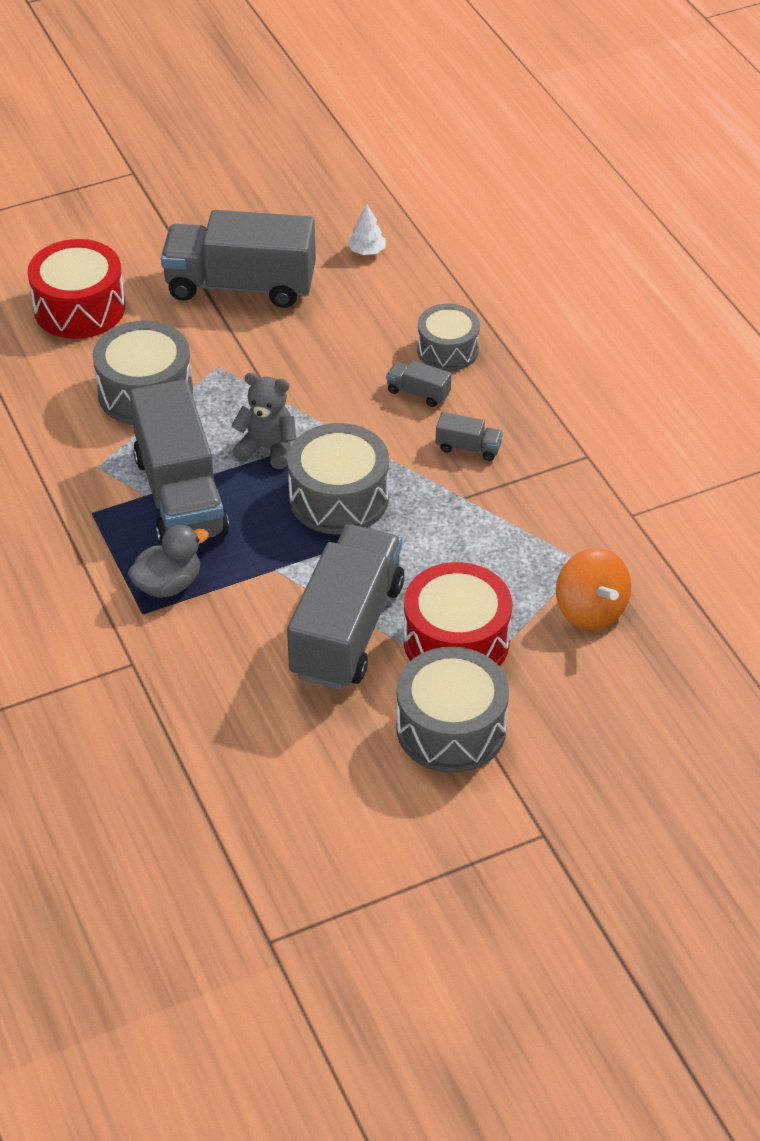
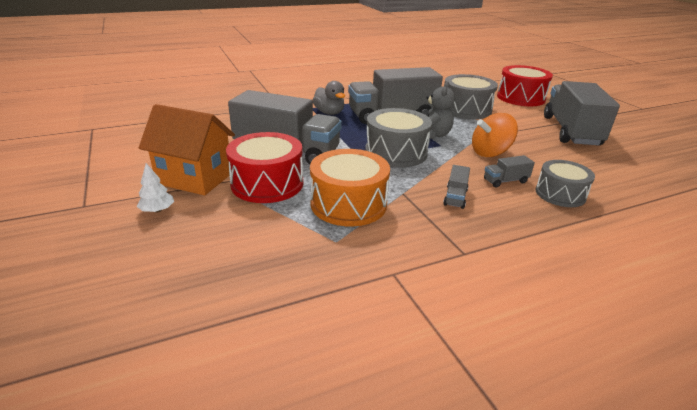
camera: 90 degrees right, 15 degrees down
(367, 251) = (645, 168): white tree -> white tree (157, 210)
(418, 393) = (505, 181): grey truck -> grey truck turned 135 degrees counterclockwise
(451, 728) = (195, 178): grey drum -> orange house
(499, 552) = (348, 204): none -> orange drum
(590, 610) = (281, 241): orange spinning top -> orange spinning top (490, 153)

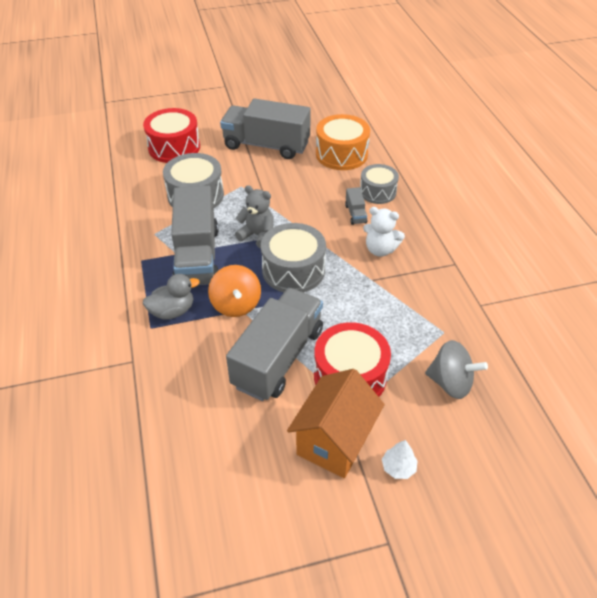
camera: 80 degrees left, 15 degrees up
(258, 244) = (450, 383): none -> grey spinning top
(348, 204) = (389, 318): orange drum -> orange drum (341, 154)
(455, 197) = (380, 249): grey truck -> white teddy bear
(490, 153) = (303, 207): orange spinning top -> orange spinning top (236, 305)

